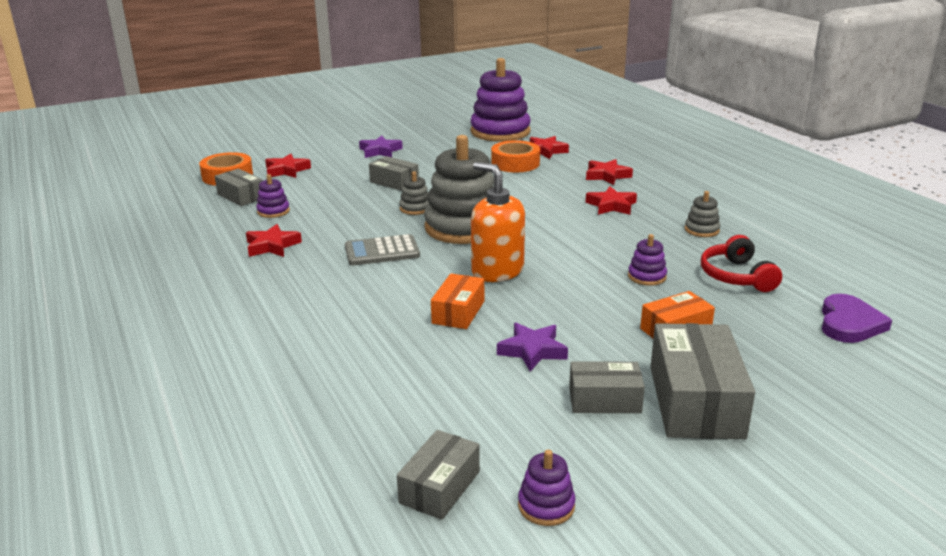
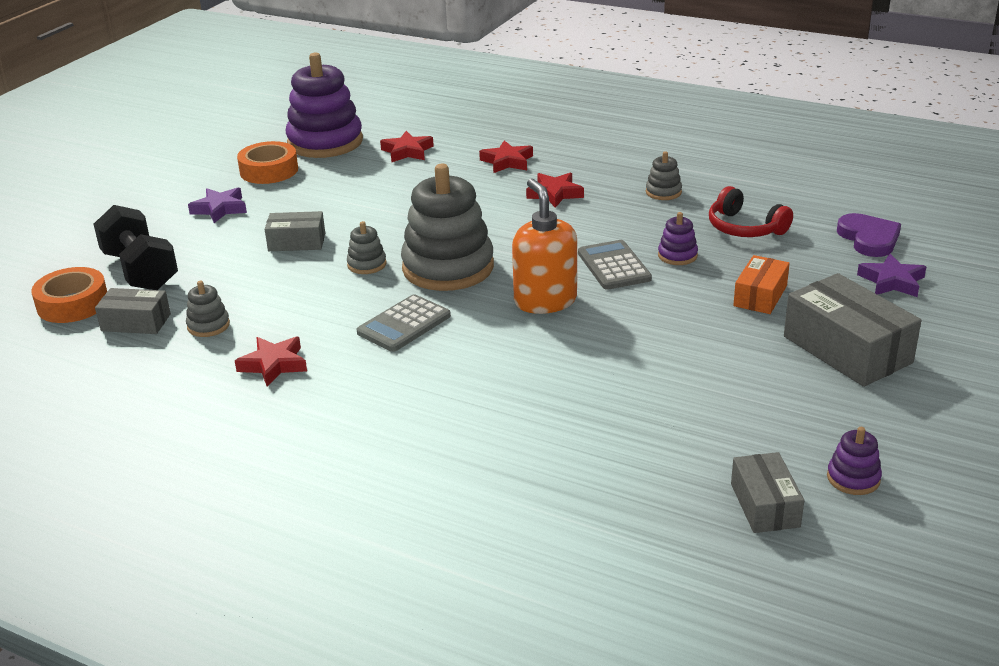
camera: 35 degrees left, 5 degrees up
(273, 211) = (208, 326): purple stacking toy -> grey stacking toy
(286, 170) = (140, 271): red star -> black dumbbell
(458, 312) = (567, 355): orange box -> none
(497, 271) = (545, 301): orange soap dispenser -> orange soap dispenser turned 60 degrees clockwise
(515, 163) = (396, 176): orange tape -> orange tape (269, 170)
(532, 351) = (678, 362): purple star -> purple star (892, 281)
(584, 266) = (614, 266): none -> grey calculator
(604, 400) = (786, 378): grey box -> none

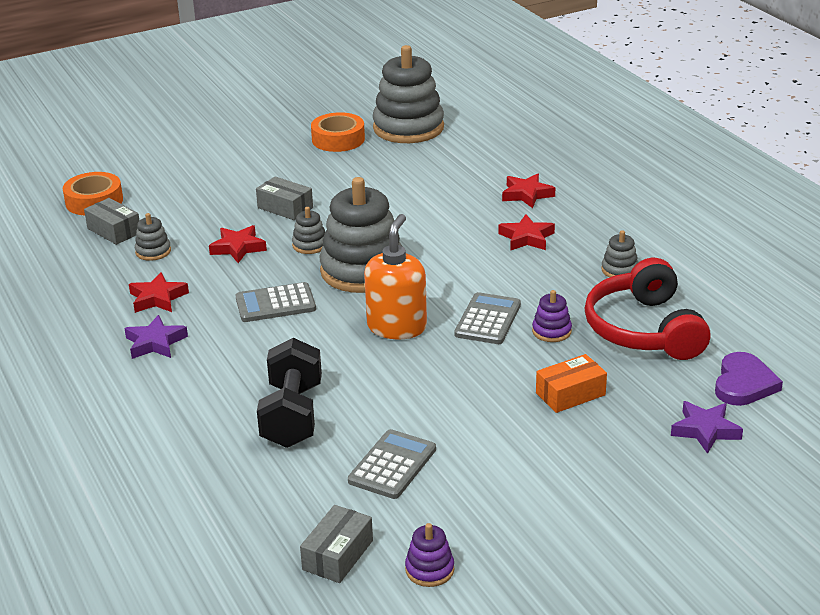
camera: 35 degrees right, 0 degrees up
(140, 271) = (161, 192): black dumbbell -> black dumbbell (292, 415)
(220, 209) = (267, 160): purple star -> purple star (155, 343)
(325, 142) = (408, 128): purple stacking toy -> grey stacking toy
(407, 151) = (460, 158): red star -> red star (238, 248)
(702, 411) = (392, 465): none -> grey calculator
(745, 228) = (644, 329): red headphones -> red headphones, size x1.58
(847, 349) = (576, 470): grey box -> none

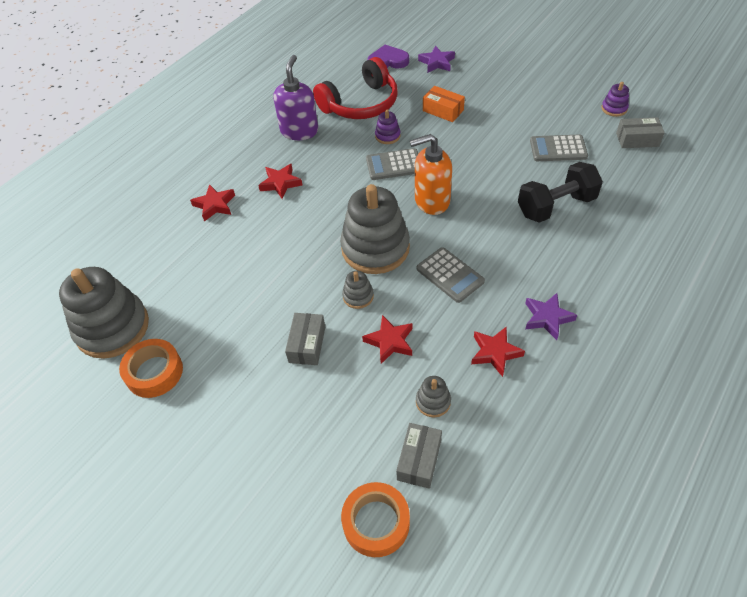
camera: 115 degrees left, 20 degrees up
(619, 270) = (299, 131): grey stacking toy -> purple soap dispenser

